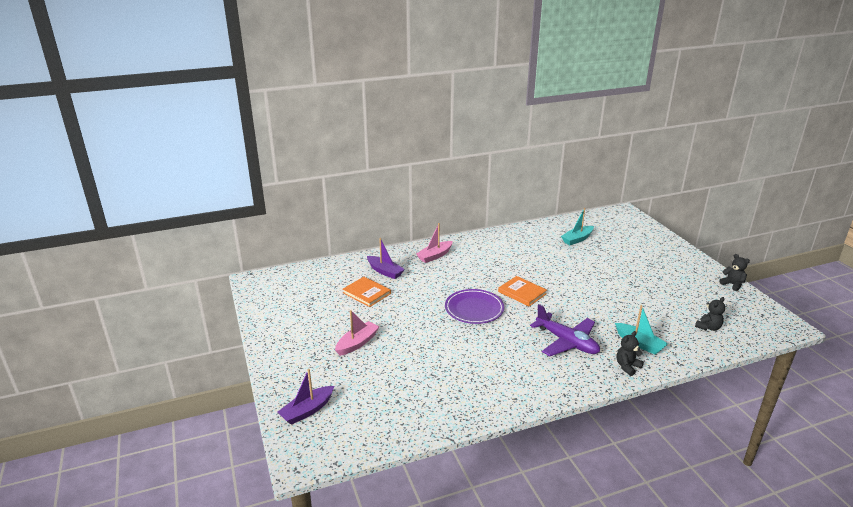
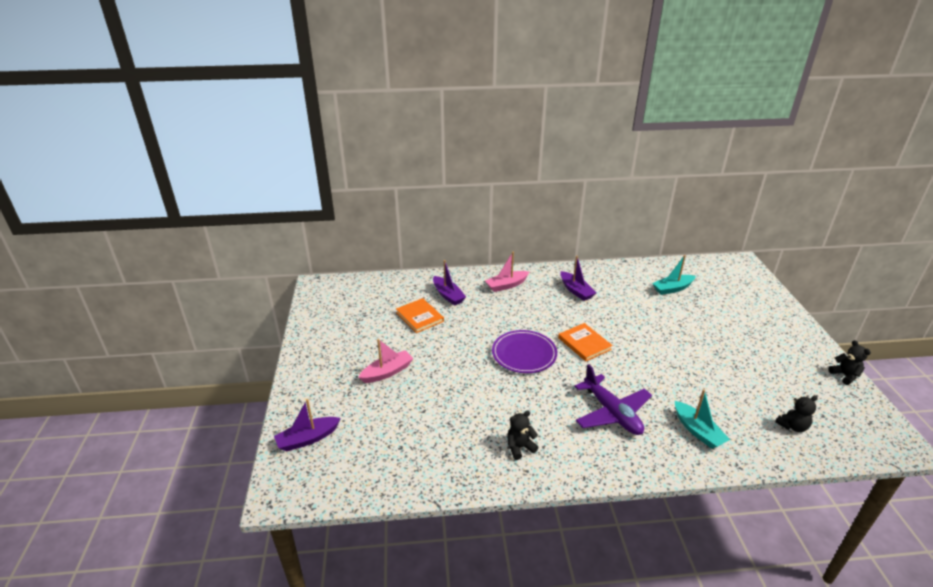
camera: 15 degrees right, 5 degrees up
(497, 252) = (576, 291): none -> purple boat
(627, 366) = (672, 457): black teddy bear -> black teddy bear (520, 447)

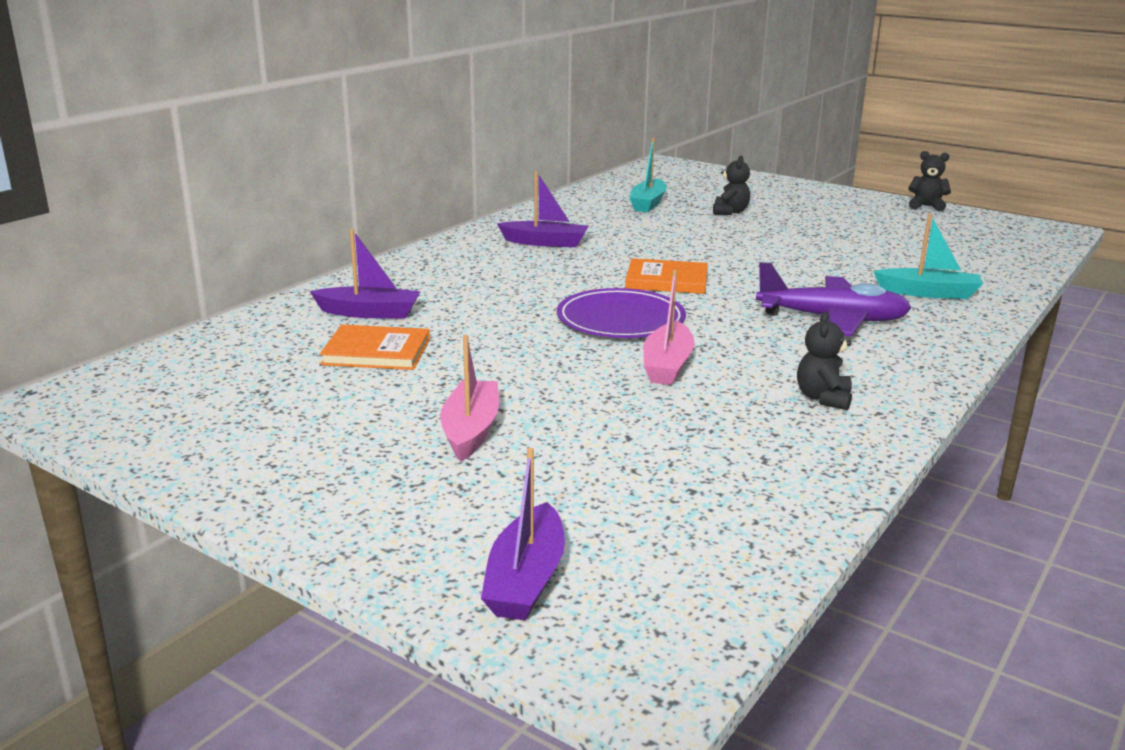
camera: 50 degrees left, 10 degrees down
(506, 285) = (438, 271): pink boat -> pink boat (667, 365)
(792, 426) = (976, 254): black teddy bear -> black teddy bear (730, 212)

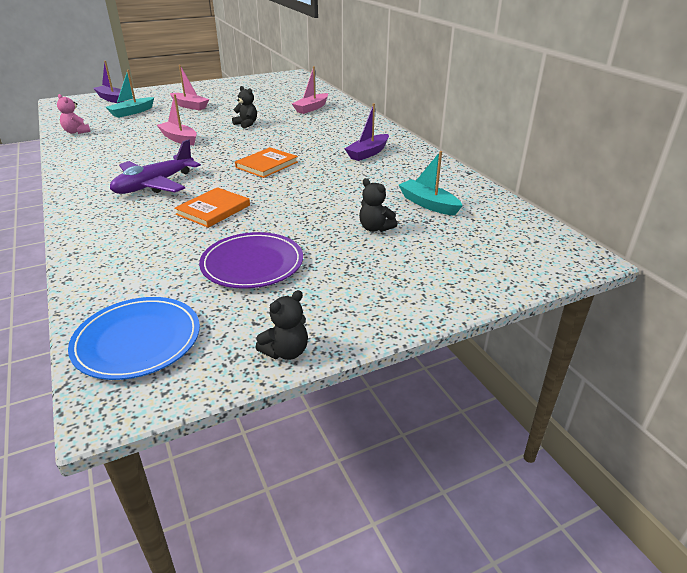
camera: 120 degrees right, 10 degrees up
(369, 313) = (311, 108): purple boat -> pink boat
(376, 352) = (270, 104): orange book -> orange book (213, 210)
(620, 319) = (235, 143): purple plate -> purple plate (252, 264)
(792, 484) = (76, 132): none -> pink teddy bear
(823, 398) = (103, 154): black teddy bear -> black teddy bear (246, 124)
(928, 293) = (130, 228): turquoise boat -> turquoise boat (132, 112)
(1013, 240) = (137, 341): none -> blue plate

